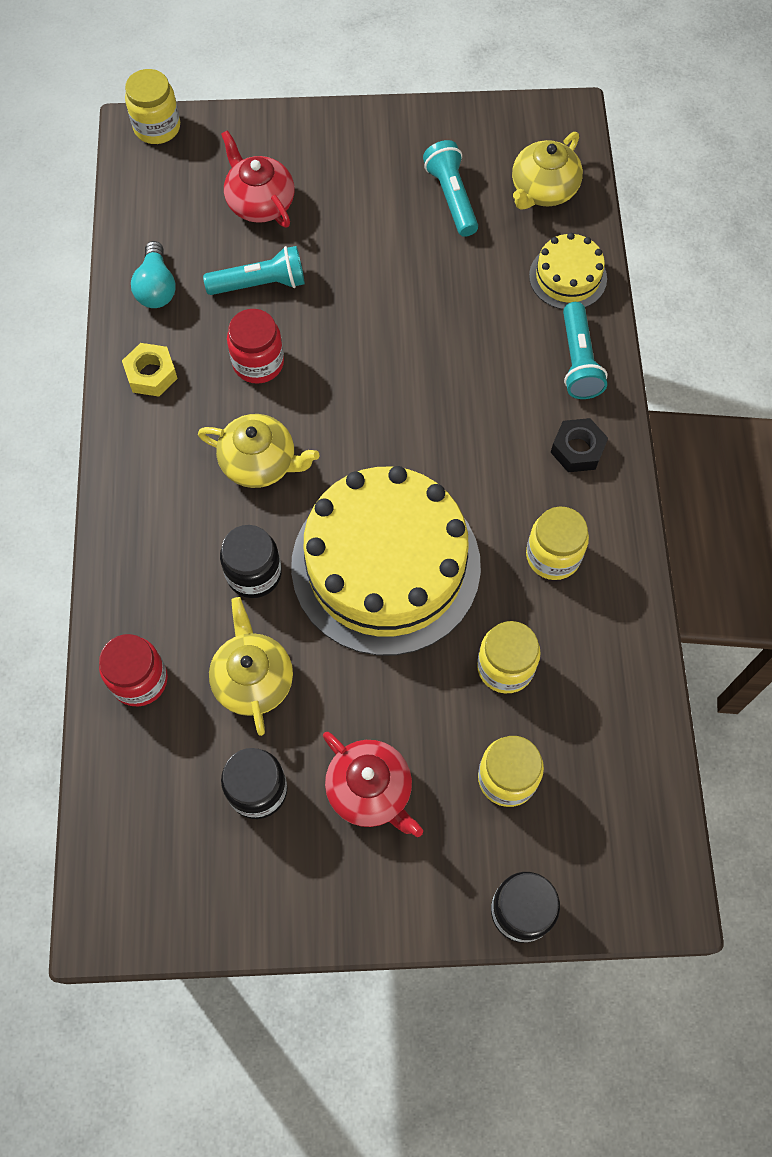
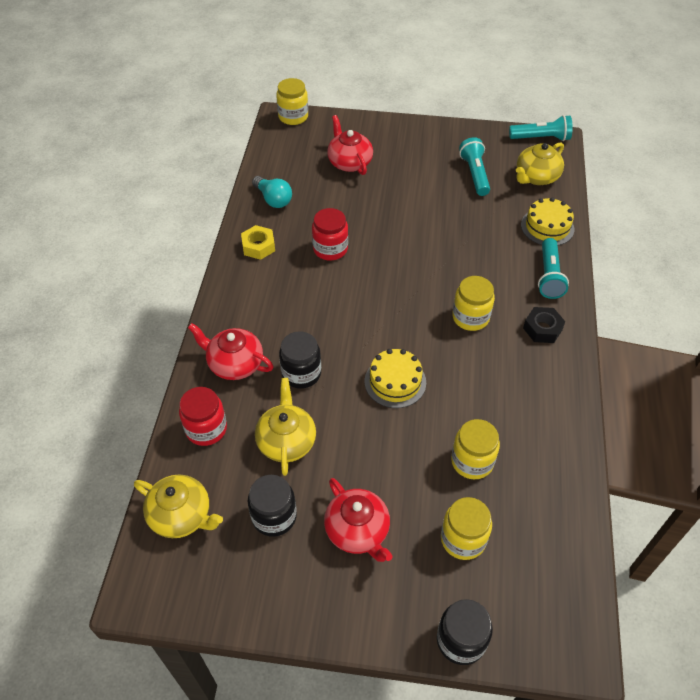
camera: 10 degrees right, 15 degrees down
(156, 287) = (273, 199): turquoise light bulb -> turquoise light bulb turned 45 degrees counterclockwise
(157, 573) = (234, 364): none -> red teapot
(260, 284) = (340, 206): turquoise flashlight -> turquoise flashlight (541, 138)
(260, 462) = (319, 306): yellow teapot -> yellow teapot (182, 515)
(386, 565) = (395, 382): yellow cake -> yellow cake, size x0.45
(553, 556) = (517, 393): yellow jar -> yellow jar (470, 317)

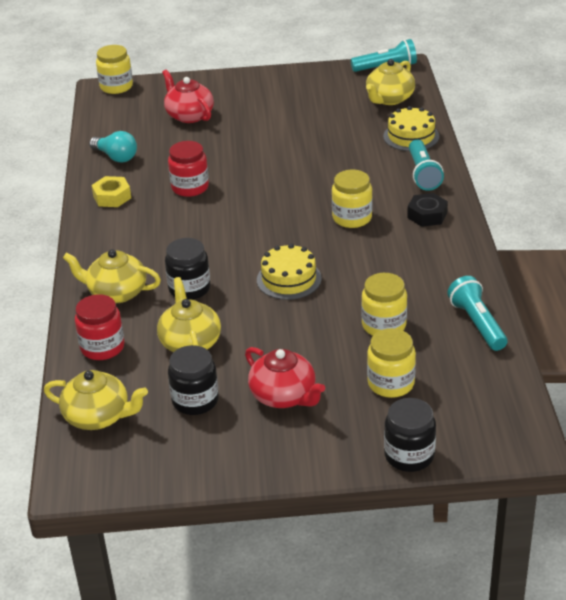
camera: 10 degrees left, 15 degrees down
(234, 364) = (116, 293): red teapot -> yellow teapot
(475, 174) = (325, 106): turquoise flashlight -> turquoise flashlight (477, 324)

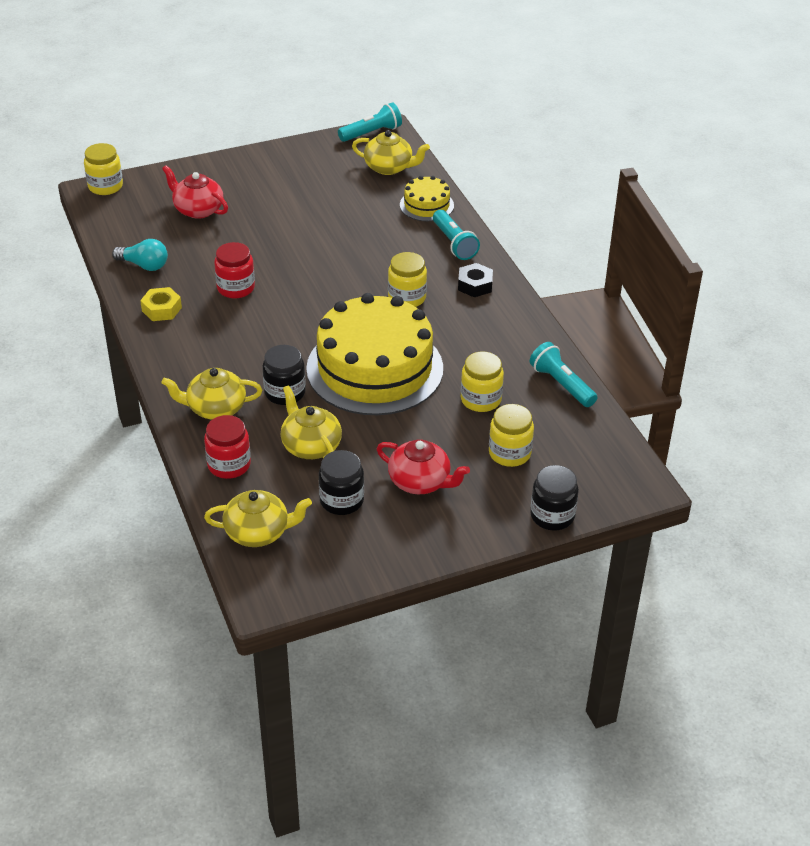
camera: 20 degrees left, 5 degrees up
(289, 279) = (375, 368): yellow cake -> yellow cake, size x2.20
(389, 99) = (389, 167): yellow teapot -> yellow teapot turned 90 degrees counterclockwise

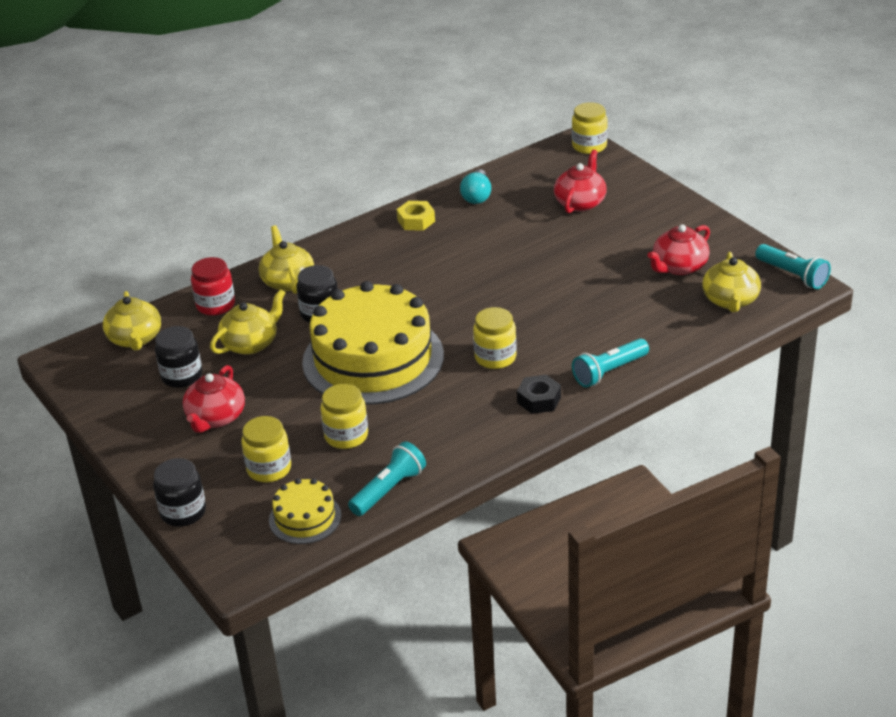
camera: 80 degrees right, 5 degrees down
(236, 288) = (465, 252): red jar -> none
(329, 181) = (679, 267): none -> red teapot
(426, 205) = (672, 340): yellow cake -> yellow cake (305, 518)

